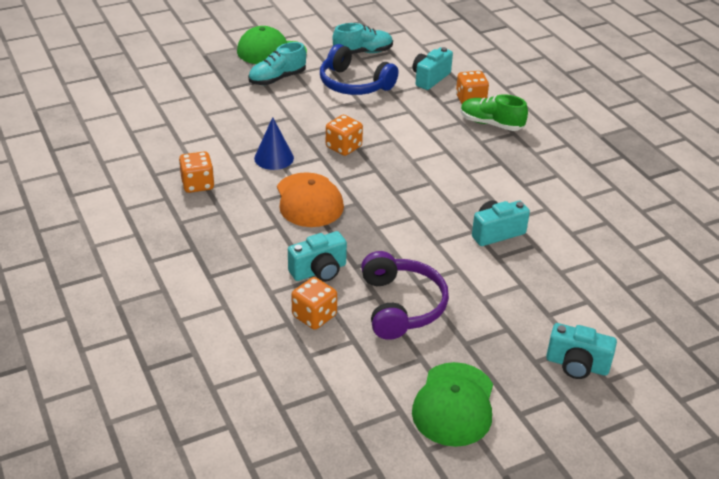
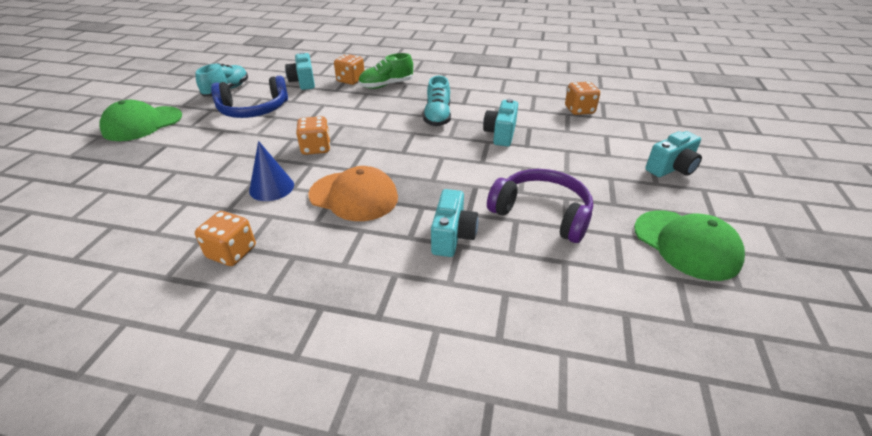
camera: 50 degrees left, 0 degrees up
(277, 79) = (179, 137): turquoise shoe -> turquoise shoe (437, 116)
(314, 316) = (511, 270): orange dice -> orange dice (579, 110)

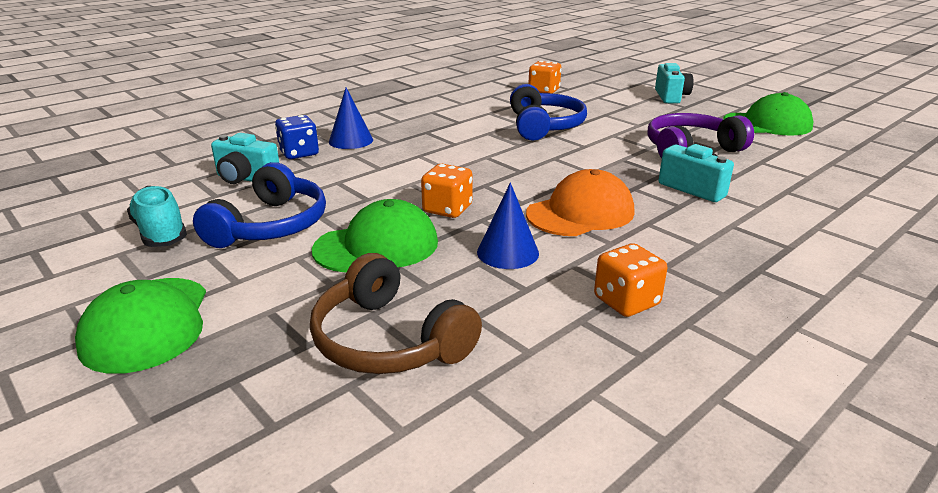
camera: 55 degrees left, 10 degrees down
(150, 185) = (388, 340): none -> brown headphones
(250, 145) = (377, 246): none -> green cap
(351, 80) = (299, 153): orange dice -> blue dice
(386, 85) = (351, 140): green shoe -> blue cone
(437, 116) = (469, 138): turquoise shoe -> none
(500, 134) = (544, 126): turquoise camera -> blue headphones

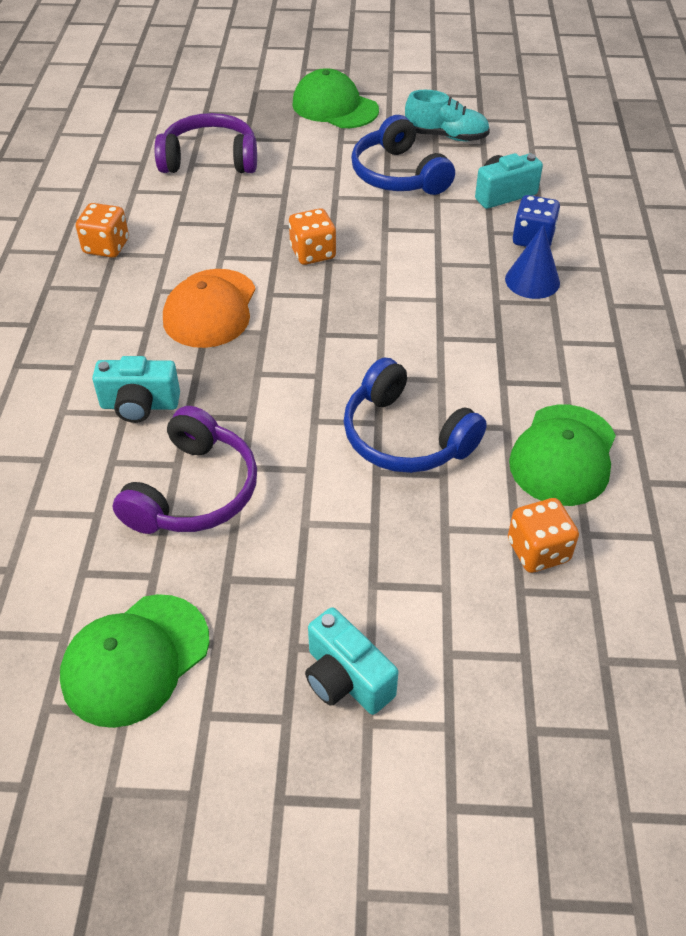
camera: 135 degrees right, 20 degrees up
(377, 246) = (307, 199): green cap -> green cap (563, 455)
(388, 340) = (210, 159): brown headphones -> purple headphones
(507, 252) = (219, 241): blue cone -> none

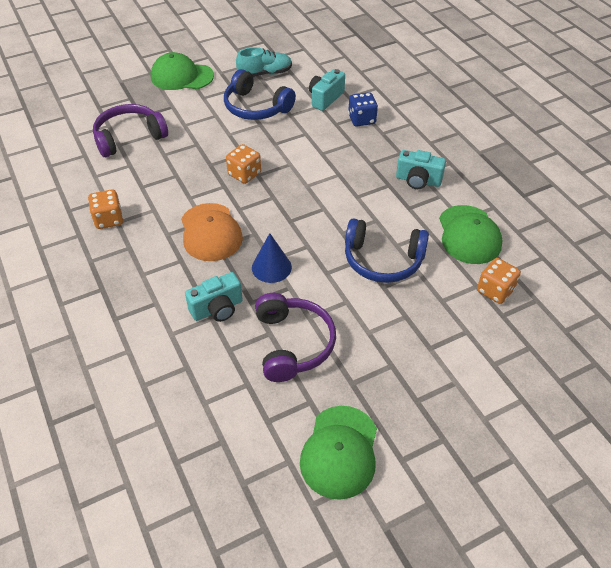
camera: 30 degrees left, 0 degrees up
(346, 679) = (456, 403): turquoise camera -> turquoise camera (418, 180)
(532, 281) = (380, 144): blue cone -> blue cone (271, 267)

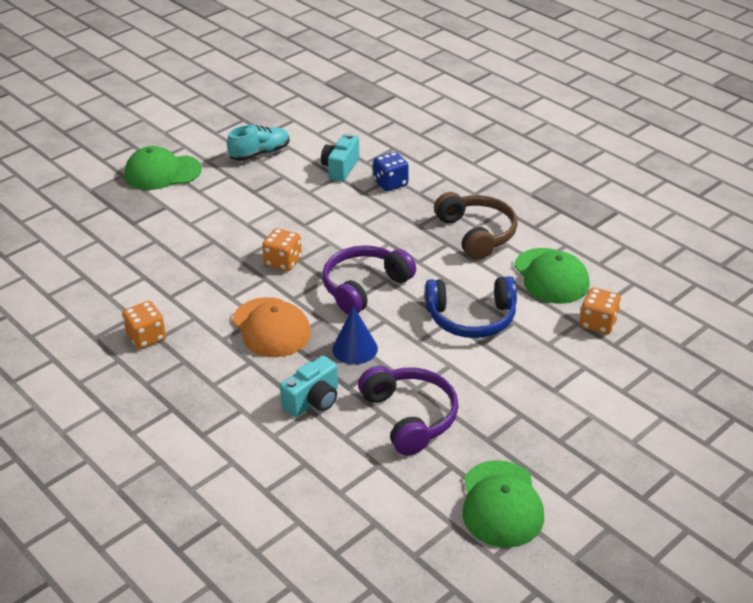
camera: 15 degrees left, 10 degrees down
(129, 137) = (129, 248): purple headphones -> purple headphones (364, 287)
(256, 107) = (265, 191): blue headphones -> none
(418, 180) = (477, 233): turquoise camera -> brown headphones

